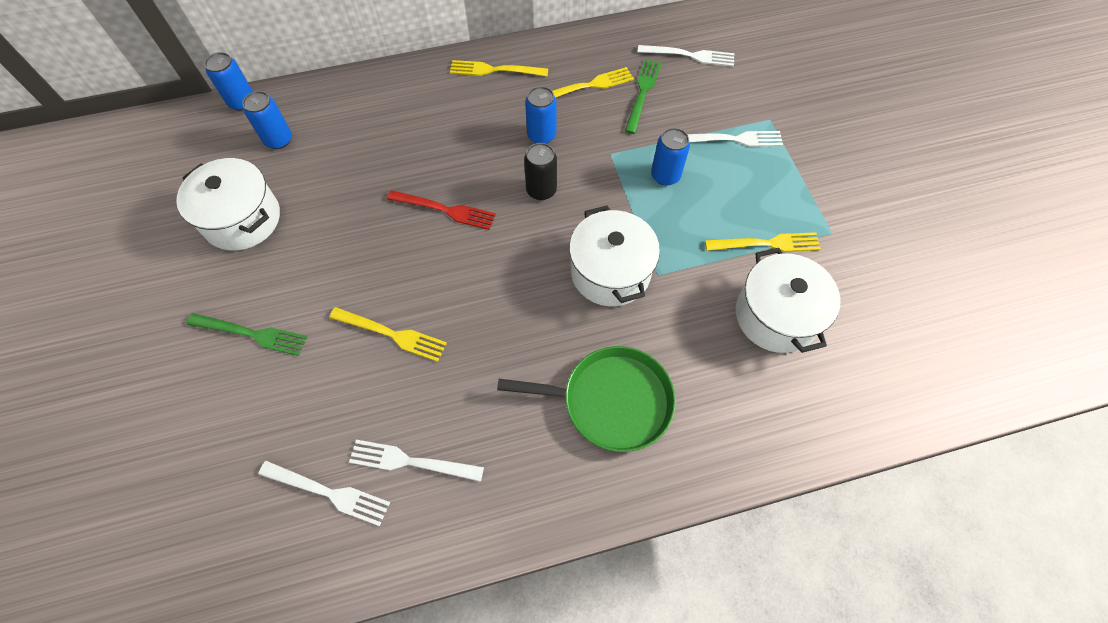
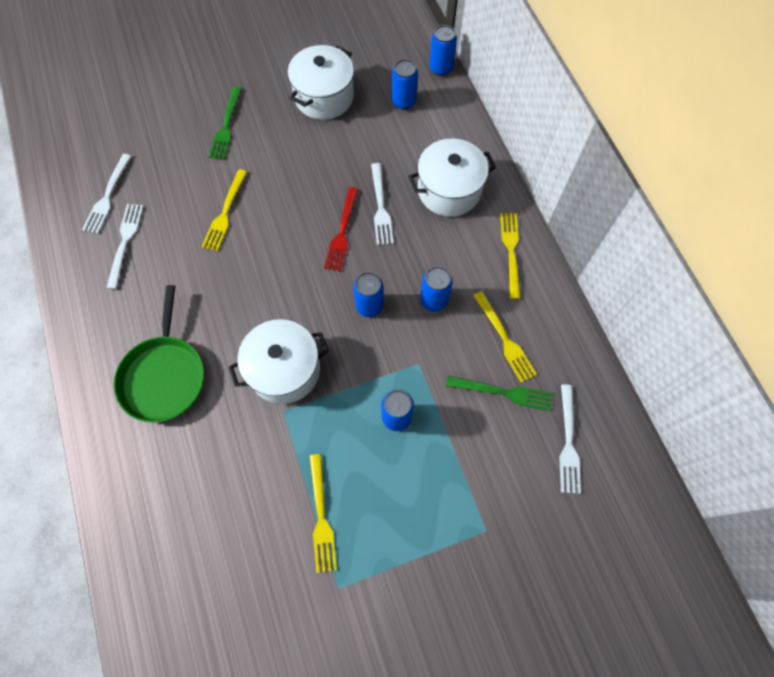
camera: 85 degrees right, 5 degrees up
(541, 190) = (369, 306): black can -> blue can
(734, 139) = (452, 489): white fork -> white fork (381, 207)
(776, 316) = (241, 520): white pot -> white pot (449, 190)

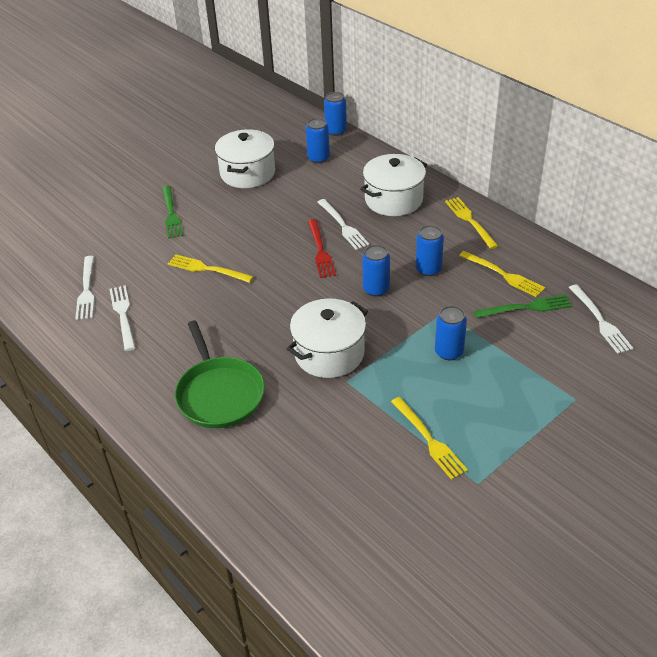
camera: 20 degrees left, 25 degrees down
(225, 213) = (207, 269): yellow fork -> yellow fork turned 120 degrees clockwise

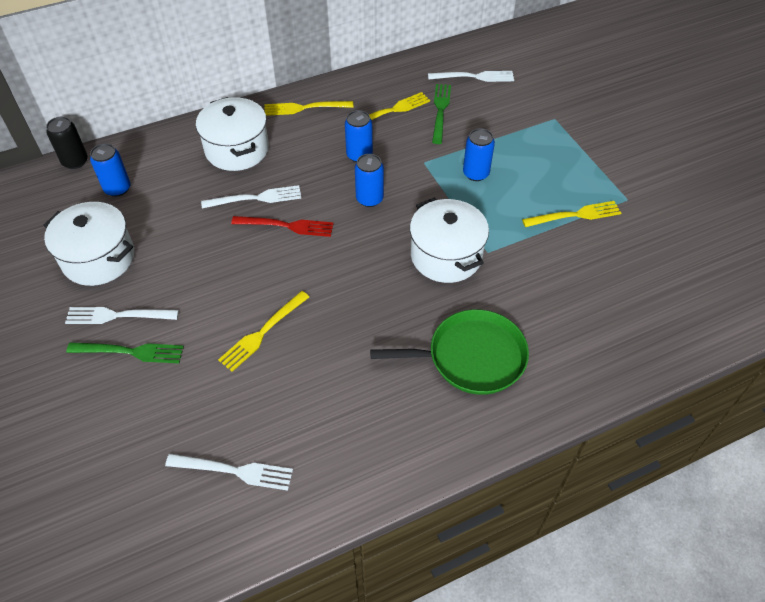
camera: 75 degrees left, 10 degrees up
(123, 315) = (304, 433): white fork -> white fork (117, 316)
(336, 131) = (75, 161): blue can -> black can

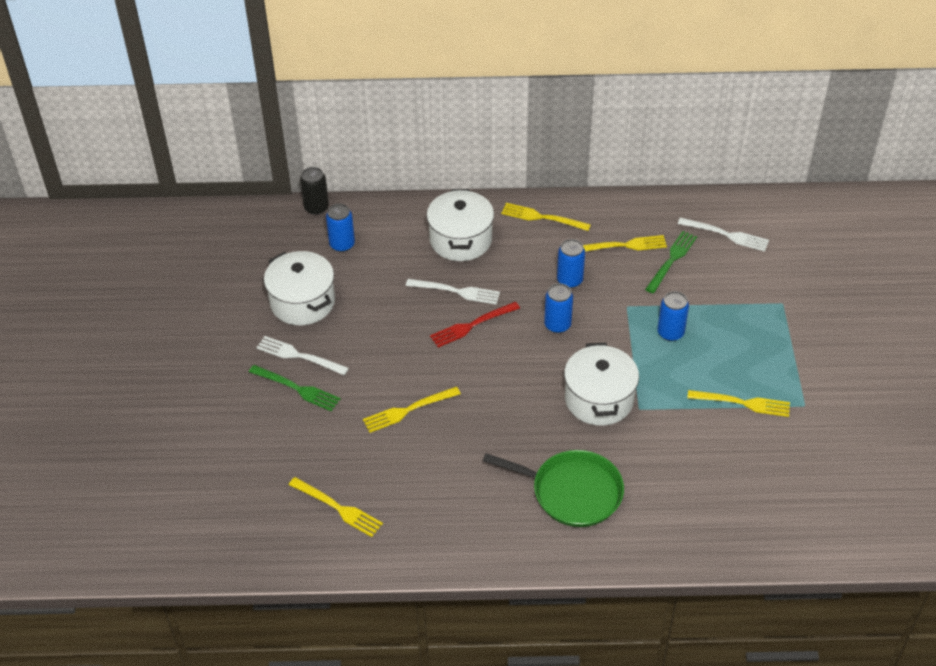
camera: 25 degrees right, 5 degrees down
(235, 471) = (338, 508): white fork -> yellow fork
(287, 226) = (472, 325): red fork -> red fork turned 120 degrees clockwise

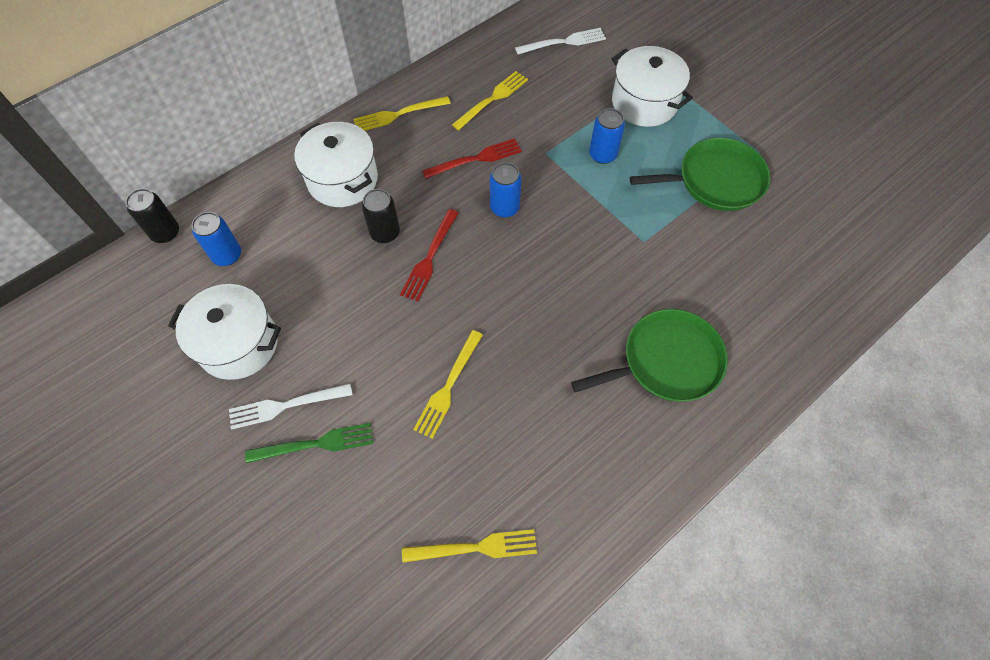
camera: 40 degrees left, 15 degrees up
(457, 291) = (385, 233): white fork -> black can
(569, 280) = (476, 159): blue can -> red fork
(599, 399) = (604, 255): white pot -> white pot (644, 102)
(671, 260) = (542, 89): green fork -> none
(743, 403) = (715, 180): yellow fork -> green pan

